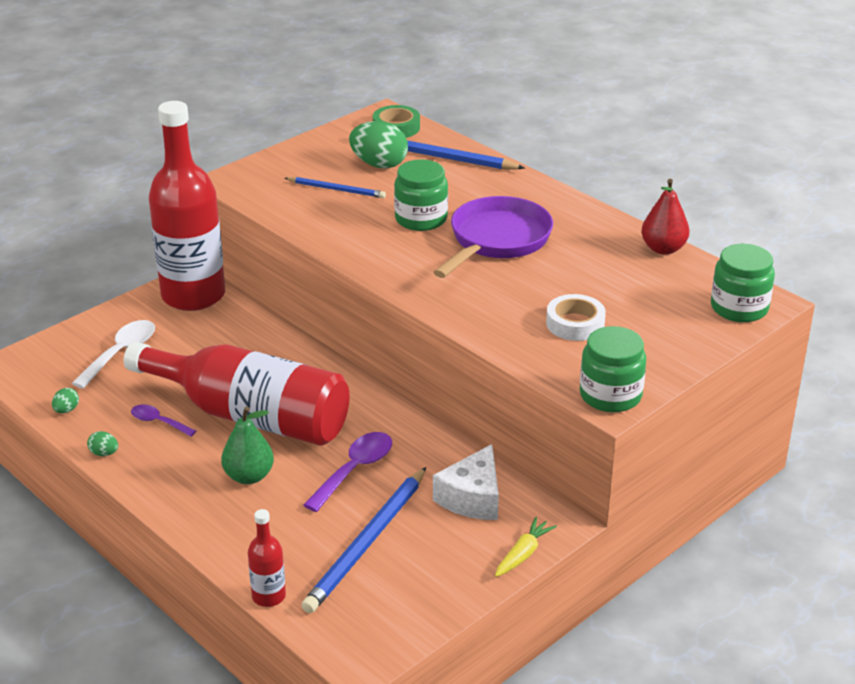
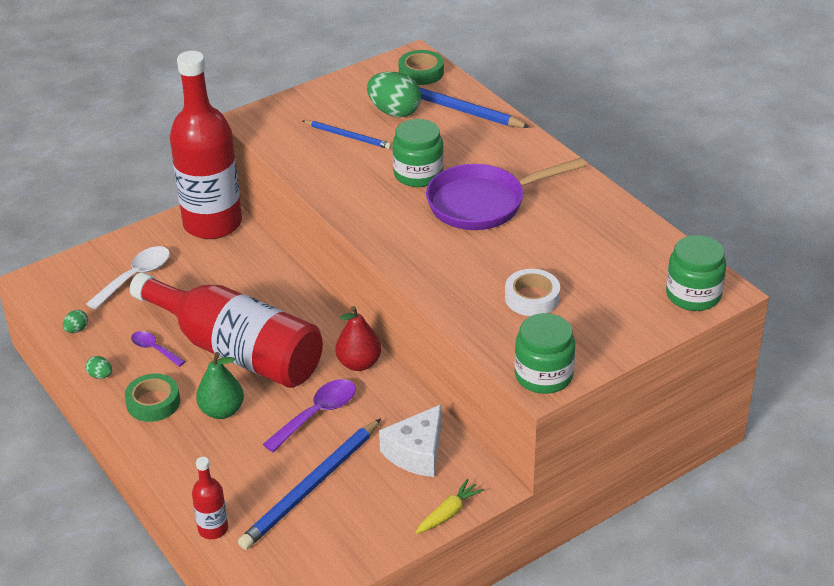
camera: 10 degrees right, 5 degrees up
(170, 475) = (153, 402): none -> green tape
(496, 241) = (483, 203): purple pan -> purple pan turned 150 degrees counterclockwise
(663, 249) = (639, 225): red pear -> red pear (359, 363)

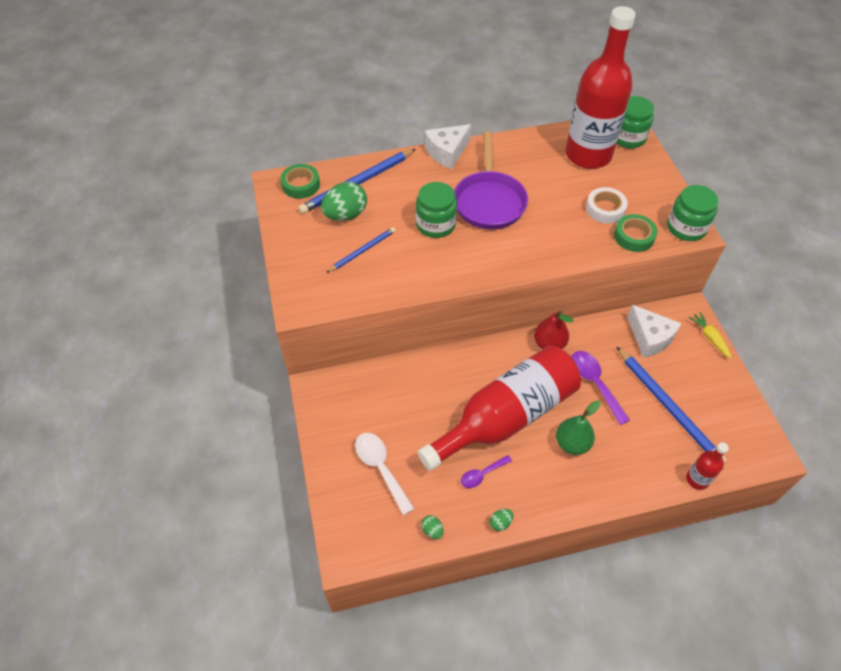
camera: 70 degrees left, 15 degrees up
(153, 402) = (547, 489): green tape -> green tape (634, 236)
(212, 223) = (336, 394): red bottle -> red bottle (588, 155)
(546, 154) = (447, 152): none -> white cheese

